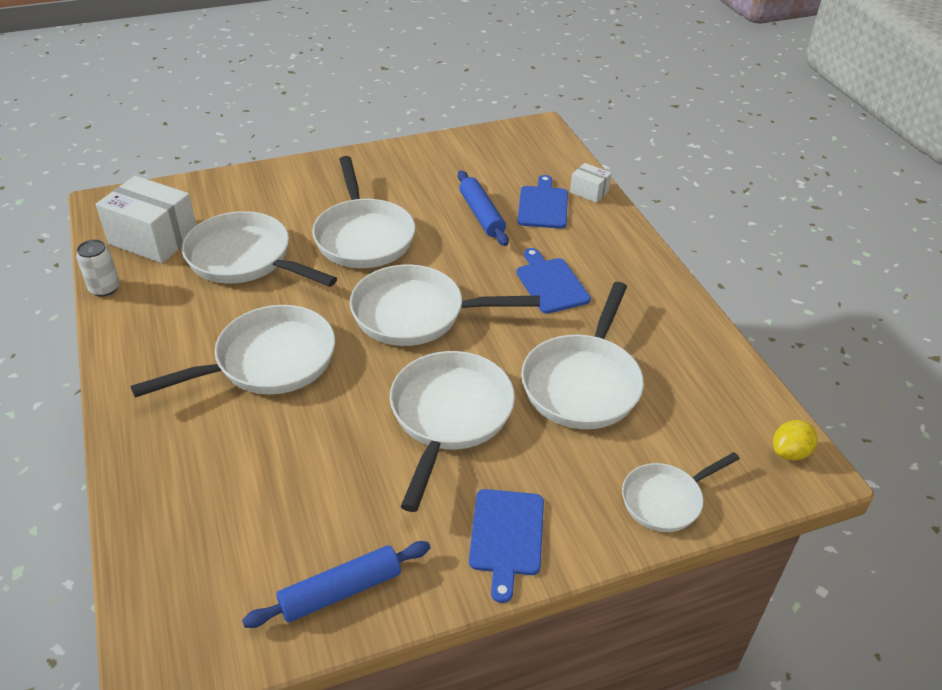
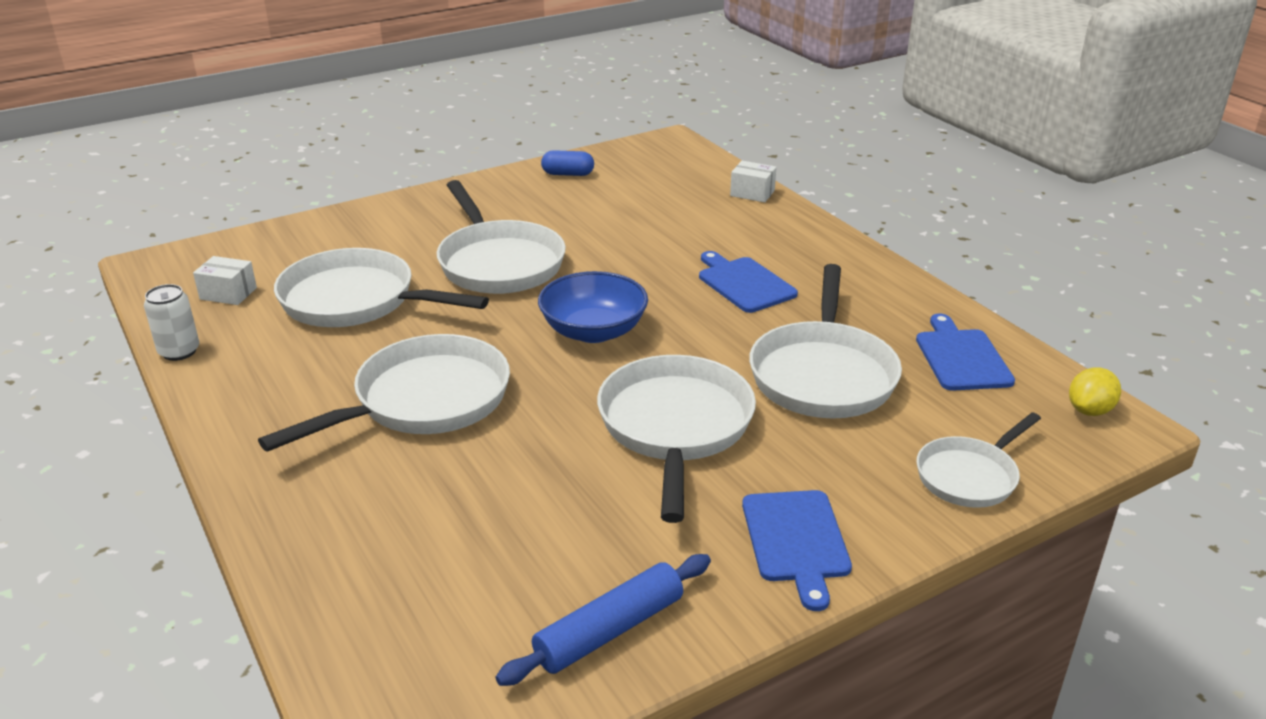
camera: 10 degrees left, 10 degrees down
(153, 238) = (228, 293): white box -> white box, size x0.49
(416, 314) = (593, 331): white pan -> blue bowl
(445, 153) = (568, 174): none -> blue capsule
(482, 215) = (635, 227): blue rolling pin -> none
(543, 205) = (704, 211): blue cutting board -> blue cutting board (961, 357)

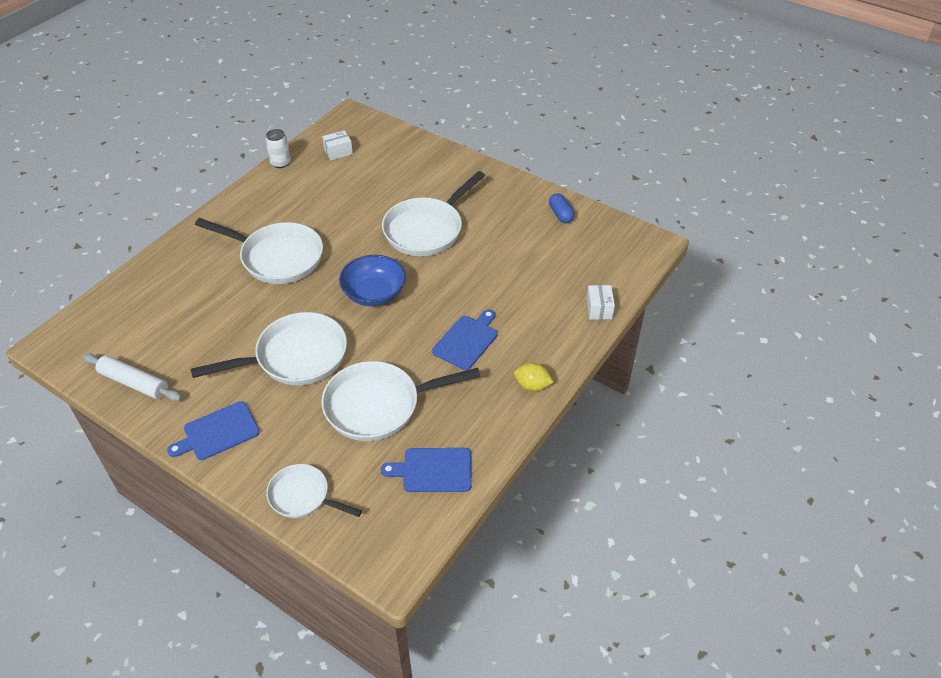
camera: 65 degrees right, 15 degrees up
(228, 293) = (338, 152): white box -> white box turned 75 degrees clockwise
(356, 301) = (355, 195): white pan -> none
(609, 630) = (134, 383): blue rolling pin -> white rolling pin
(961, 357) = (433, 470): blue cutting board -> blue cutting board turned 150 degrees counterclockwise
(1089, 410) = (401, 549): yellow lemon -> yellow lemon (532, 385)

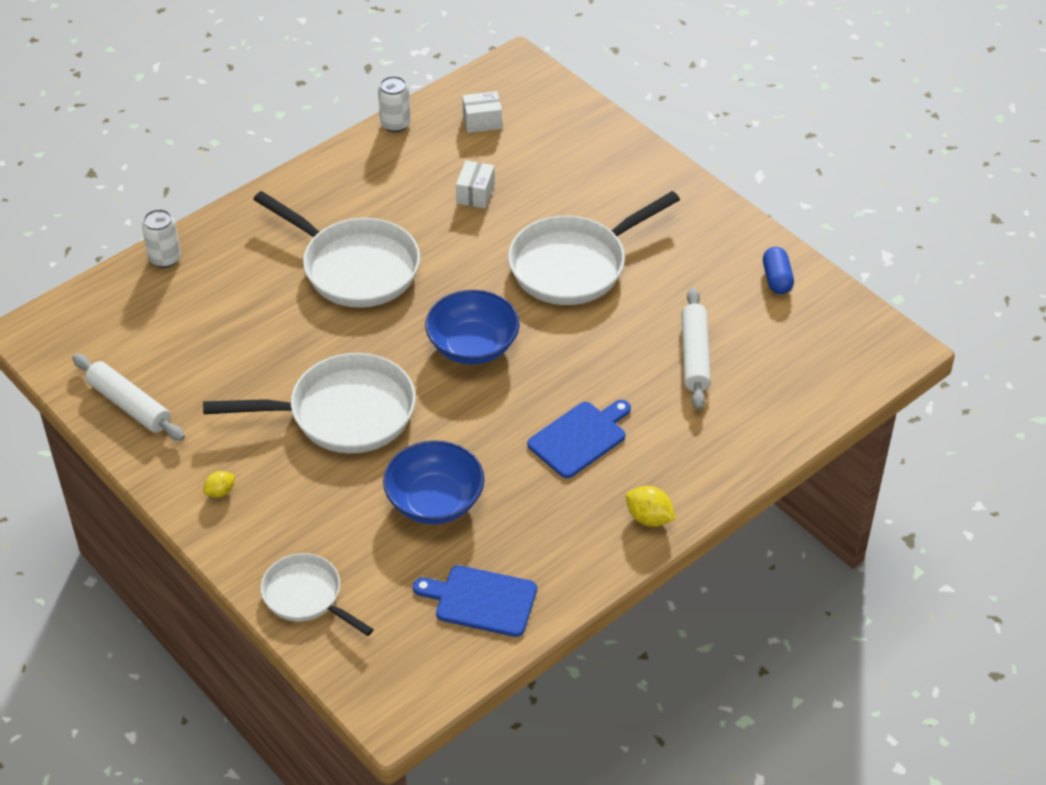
camera: 15 degrees right, 0 degrees up
(139, 276) = (165, 258): none -> white can
(218, 432) = (220, 492): blue cutting board -> yellow lemon
(378, 405) = (434, 501): white pan -> blue bowl
(525, 272) = (695, 356): none -> white rolling pin
(599, 309) = (781, 430): white box -> white box (475, 194)

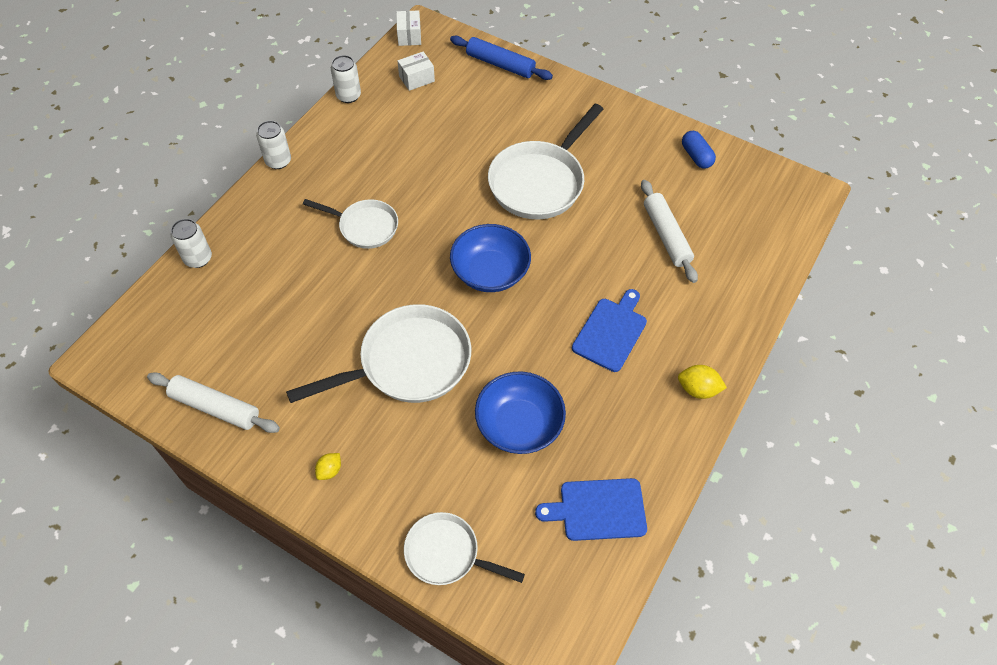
camera: 20 degrees left, 10 degrees up
(288, 178) = (278, 161): none -> white can
(355, 267) = (365, 227): white pan -> white pan, size x0.59
(475, 194) = (437, 140): white box -> white box (409, 36)
(589, 125) = (500, 64): none -> blue rolling pin

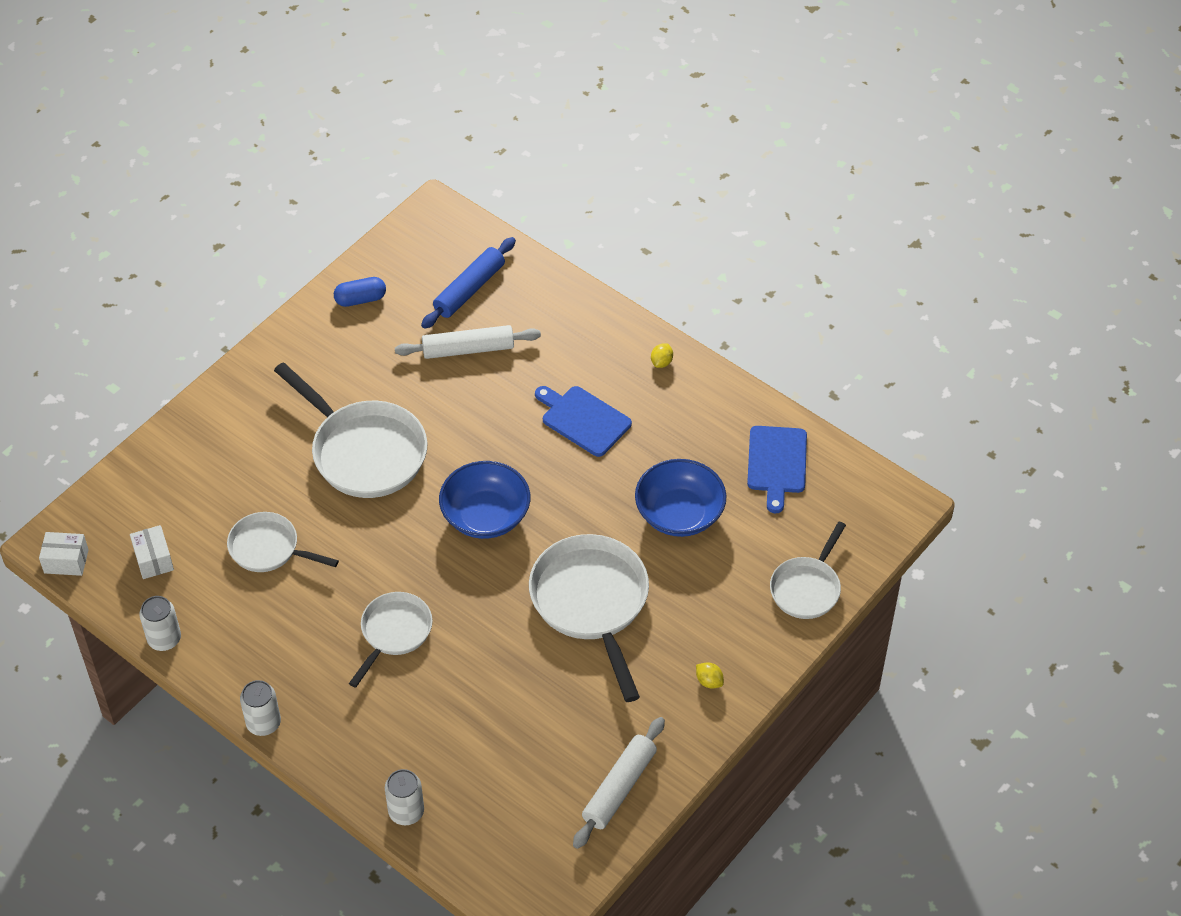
camera: 80 degrees left, 5 degrees down
(435, 139) = (268, 548): none -> white pan
(500, 64) = (153, 465): blue rolling pin -> blue rolling pin (469, 289)
(697, 389) = (661, 362): yellow lemon -> yellow lemon, size x0.66

